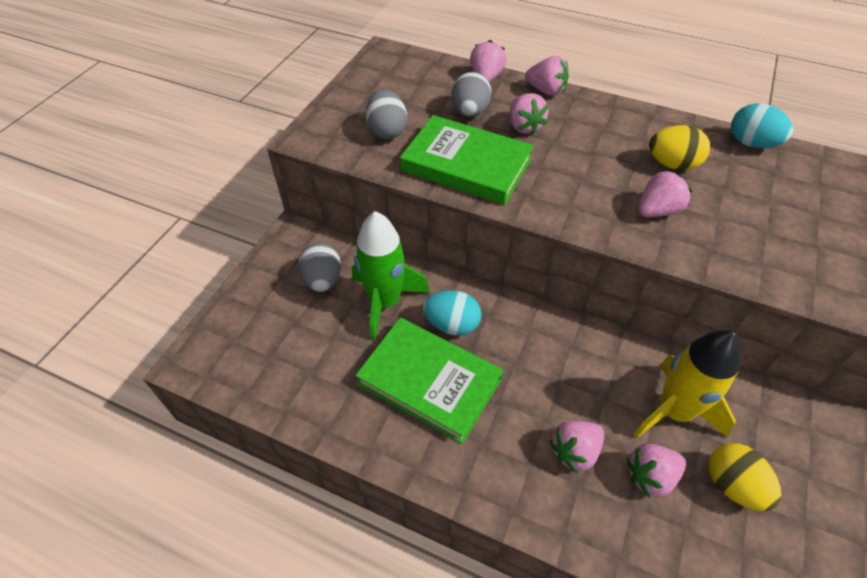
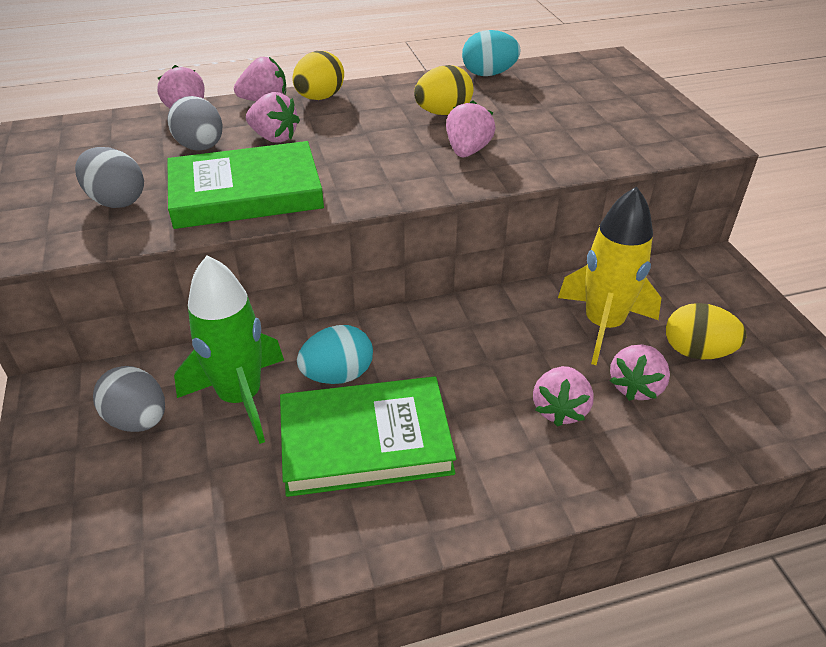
camera: 40 degrees left, 10 degrees down
(588, 105) = (320, 98): none -> yellow egg

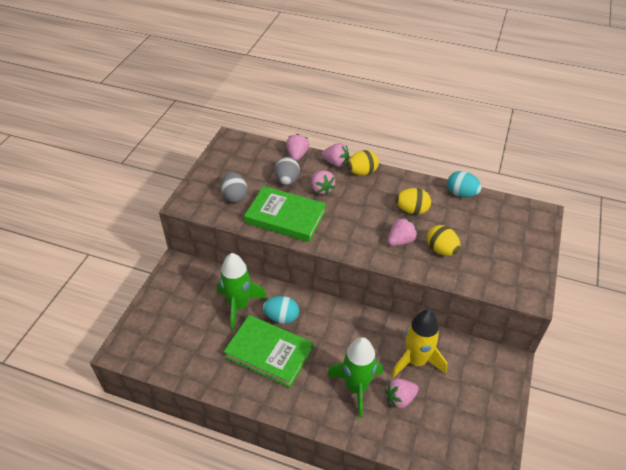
camera: 35 degrees right, 5 degrees up
(138, 420) = (198, 294): grey egg -> none
(559, 409) = (356, 387): pink strawberry -> green rocket
(696, 352) = (447, 400): yellow egg -> yellow egg (441, 250)

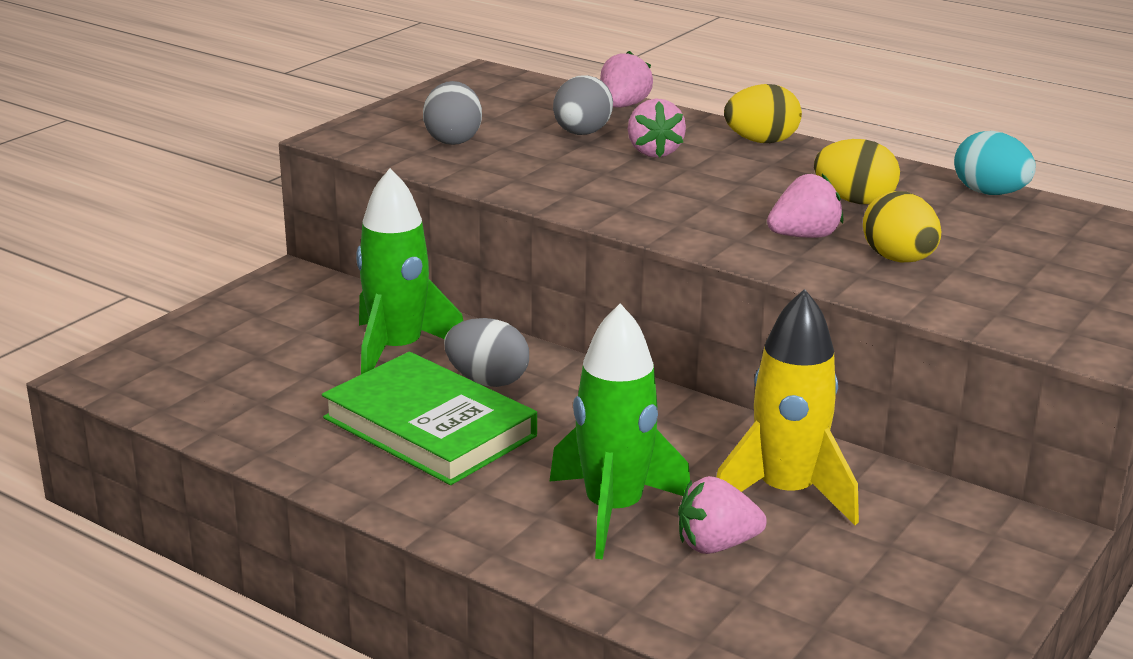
camera: 15 degrees right, 20 degrees down
(281, 317) = (487, 381): turquoise egg -> grey egg
(285, 217) = (550, 176): green book -> none
(336, 163) = (706, 124): pink strawberry -> none

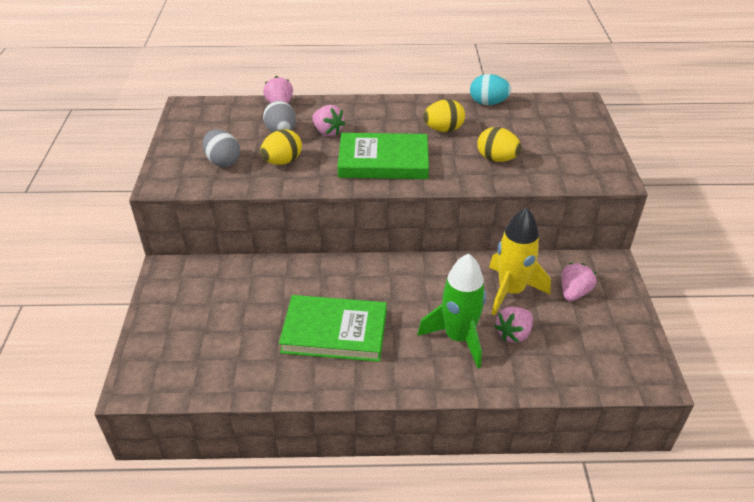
camera: 35 degrees left, 15 degrees up
(397, 351) = (271, 293): green rocket -> none
(487, 381) = (331, 290): grey egg -> none
(694, 206) = (383, 161): none -> green book
(761, 141) = (366, 106): yellow egg -> yellow egg (282, 161)
(804, 236) = (447, 160): pink strawberry -> pink strawberry (574, 292)

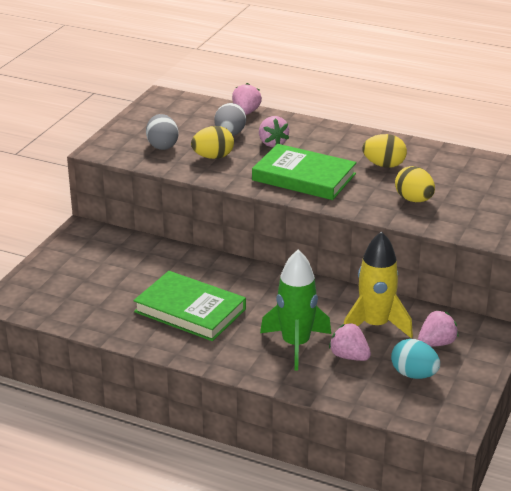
camera: 25 degrees right, 10 degrees down
(488, 103) = (450, 153): turquoise egg -> turquoise egg (414, 374)
(513, 334) = (349, 356): pink strawberry -> pink strawberry turned 60 degrees clockwise

